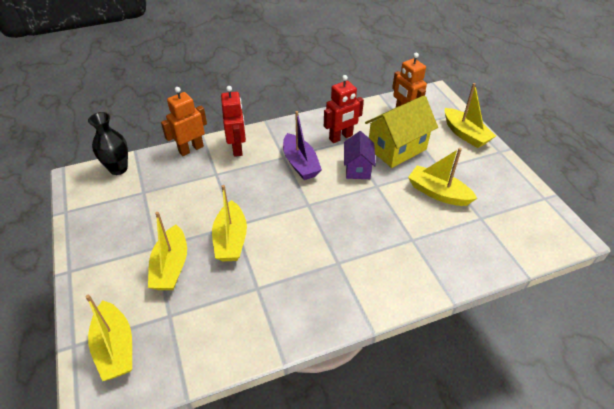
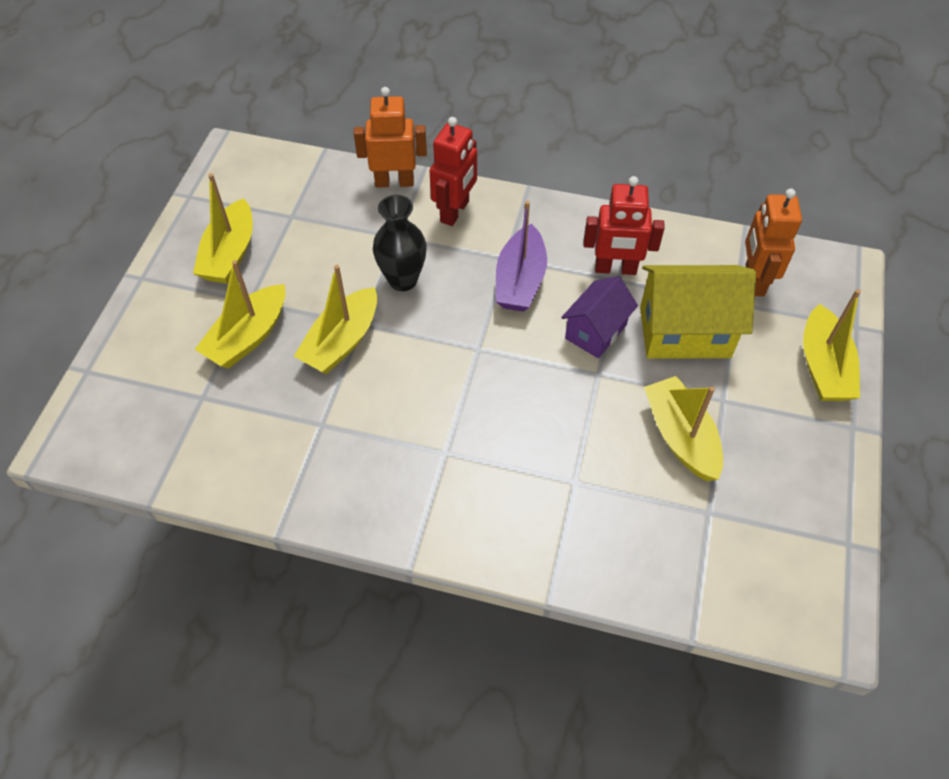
camera: 35 degrees right, 10 degrees up
(115, 347) = (123, 400): yellow boat -> yellow boat (230, 254)
(118, 169) = (287, 166): black vase -> black vase (403, 280)

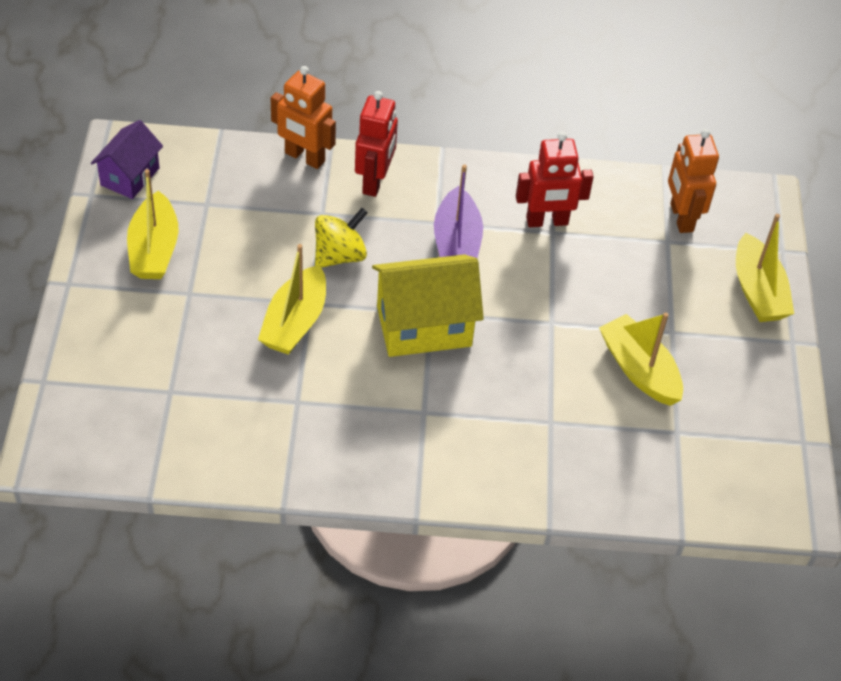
camera: 15 degrees left, 5 degrees down
(248, 337) = (199, 329): yellow boat -> none
(394, 182) = (304, 157): orange robot -> orange robot turned 135 degrees counterclockwise
(403, 280) = (340, 255): black vase -> yellow spinning top
(595, 331) = (540, 283): purple house -> purple house (130, 176)
(684, 332) = (625, 274): yellow house -> yellow house (424, 326)

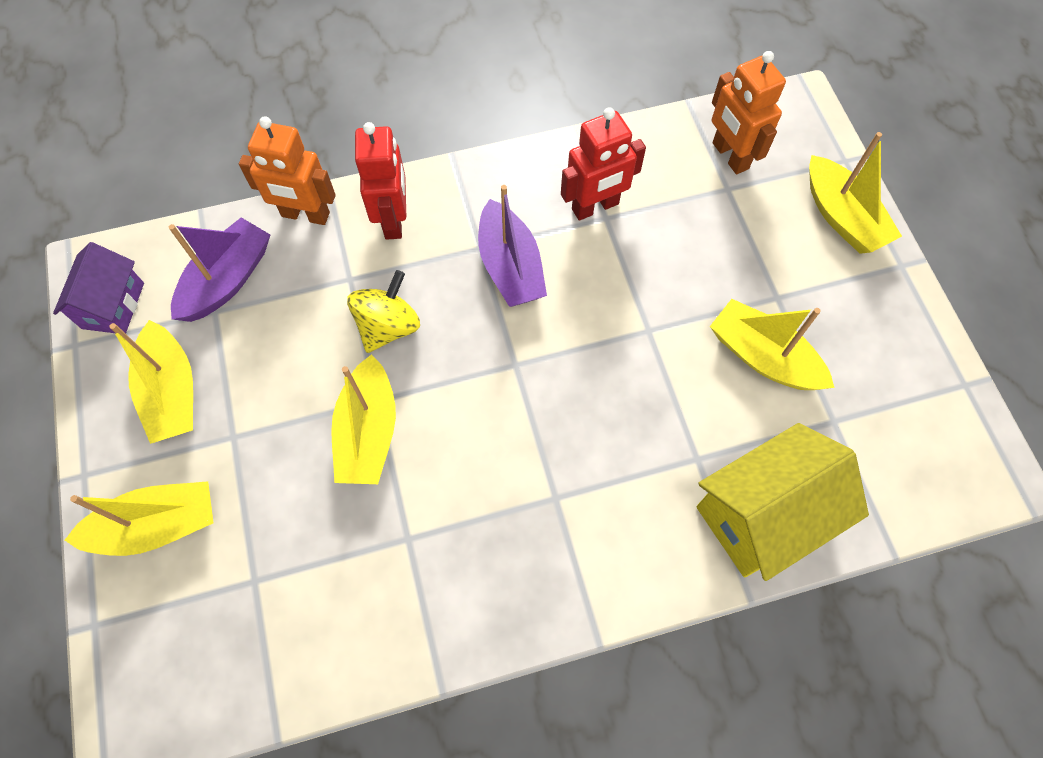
camera: 15 degrees left, 15 degrees up
(112, 333) = (158, 525): none -> yellow boat
(225, 185) = (227, 280): none -> purple boat
(424, 326) = (514, 385): yellow house -> yellow house (762, 515)

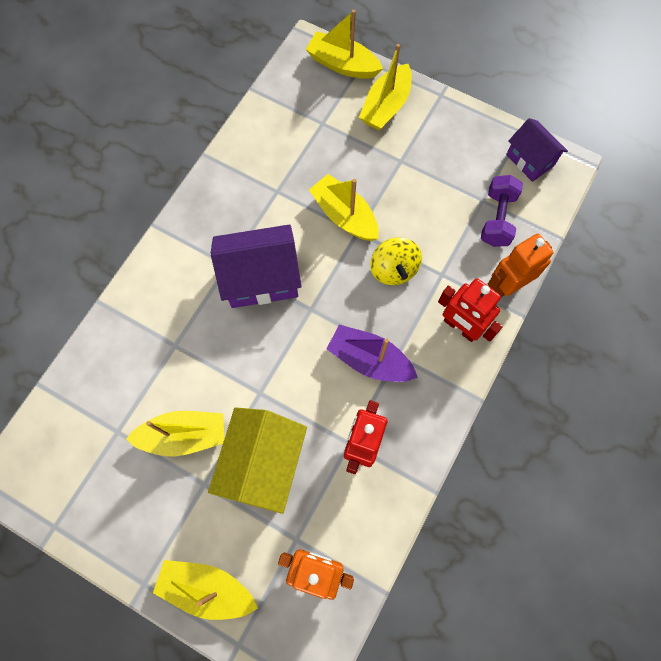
camera: 135 degrees right, 5 degrees up
(172, 392) = (451, 153): yellow boat -> yellow boat (342, 64)
(227, 280) = (497, 219): purple boat -> purple dumbbell
(534, 445) = (261, 279): none -> purple house
(762, 515) = (120, 345): yellow house -> yellow house (263, 464)

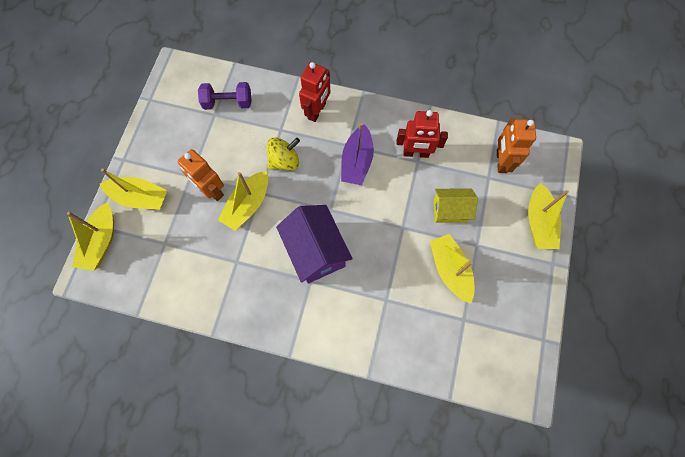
camera: 105 degrees left, 0 degrees up
(263, 464) = (450, 211): yellow house -> yellow house, size x0.62
(507, 285) = (279, 89): orange robot -> orange robot (211, 190)
(530, 160) = (174, 90): purple house -> none

